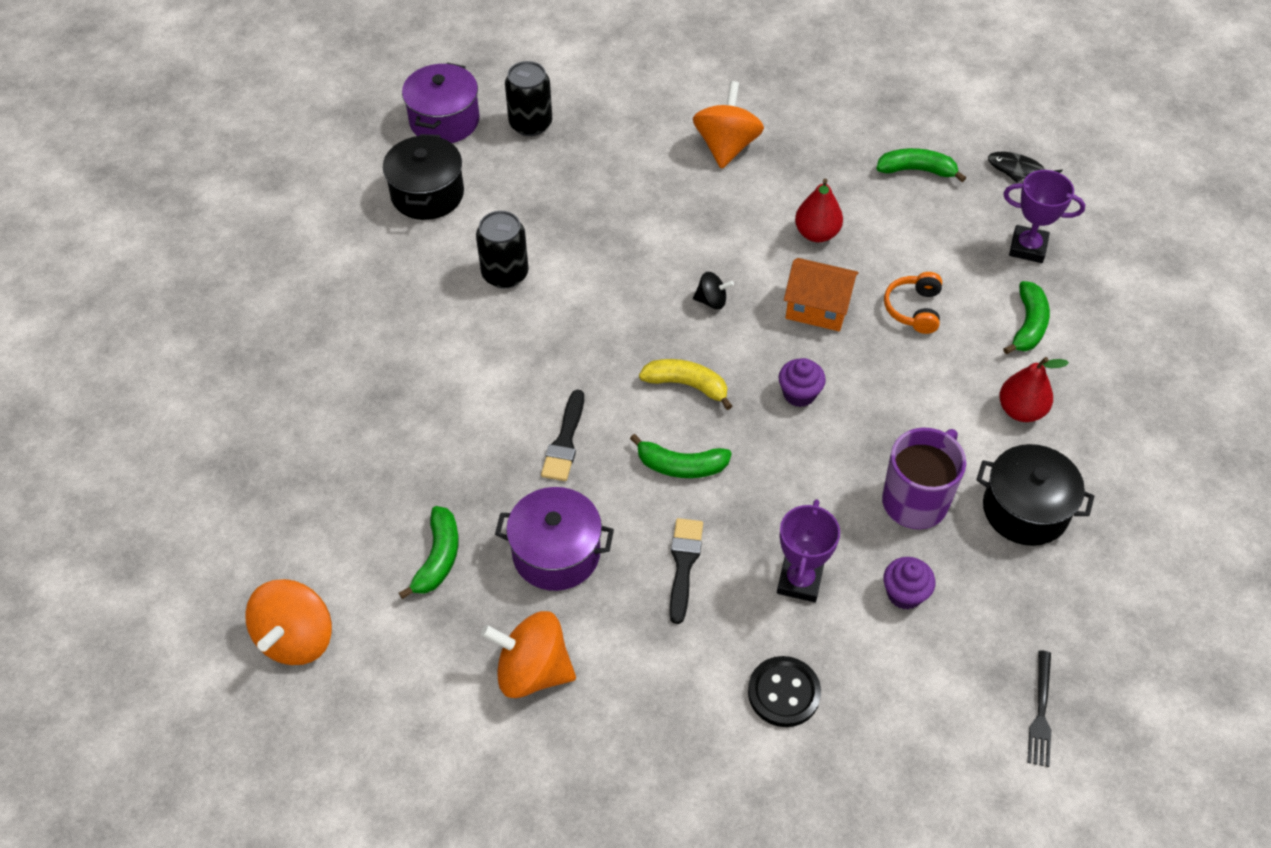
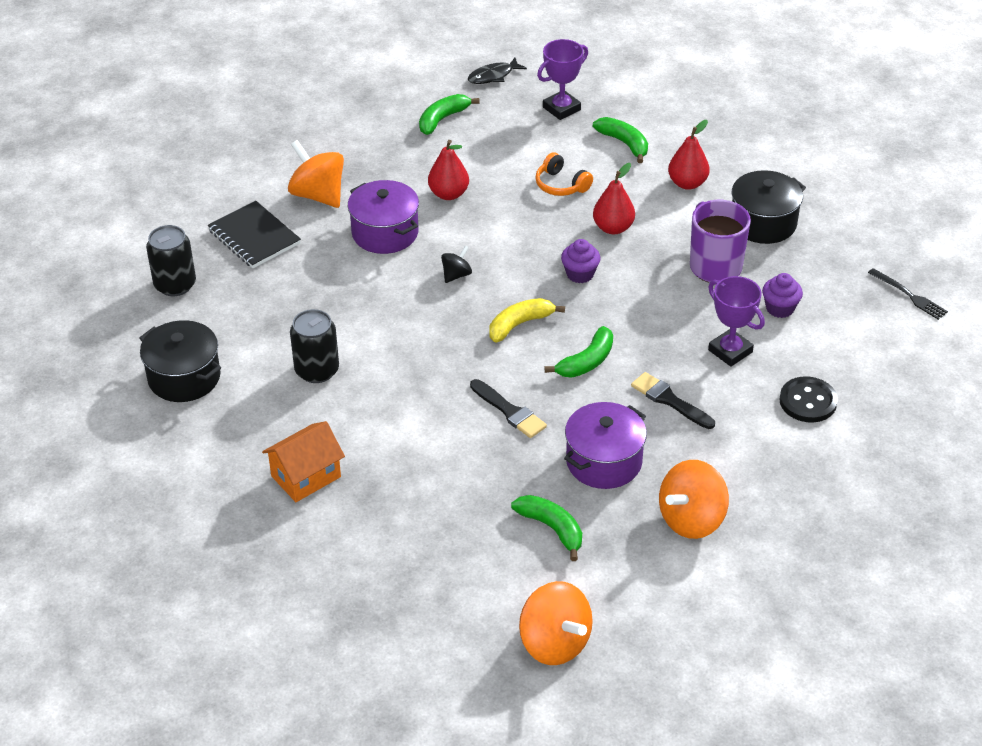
camera: 55 degrees left, 10 degrees down
(444, 121) = (113, 331): purple pot -> purple pot (385, 233)
(633, 137) = (254, 237): none -> black notebook
(817, 308) = (515, 228): orange house -> orange house (306, 476)
(891, 384) = (613, 228): none -> red pear

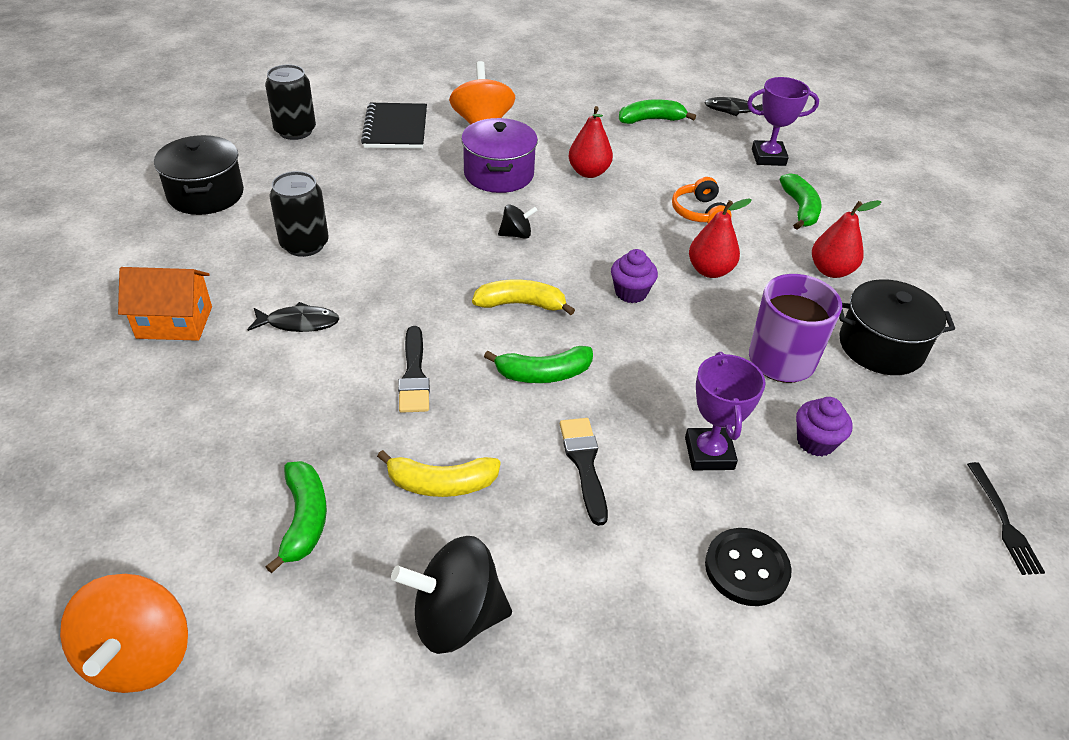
camera: 35 degrees right, 0 degrees up
(391, 425) = (299, 323): none -> black fish
(604, 461) = (441, 484): purple pot -> yellow banana
(691, 519) = (456, 618): orange spinning top -> black spinning top

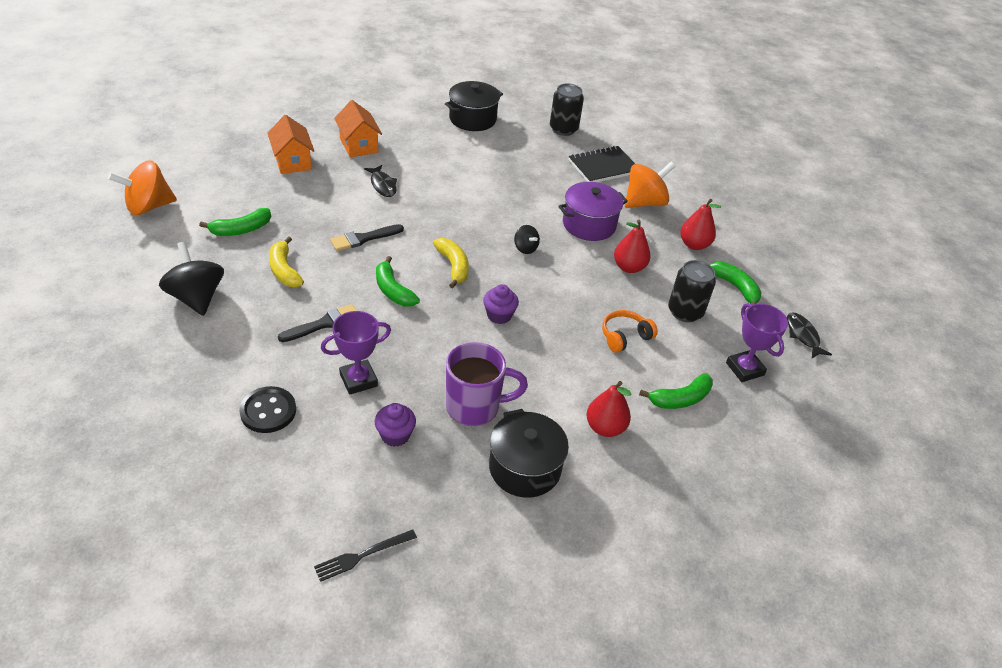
camera: 65 degrees right, 0 degrees up
(155, 411) = (292, 161): none -> orange house
(304, 244) = (452, 167): black can -> black can (685, 312)
(710, 271) = (553, 353): red pear -> red pear (694, 245)

